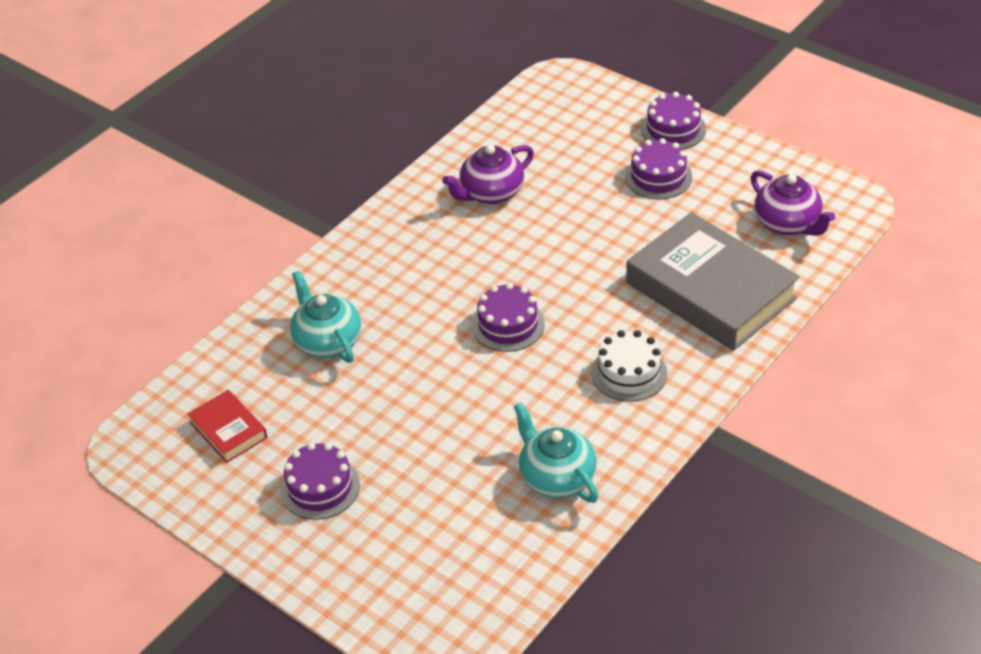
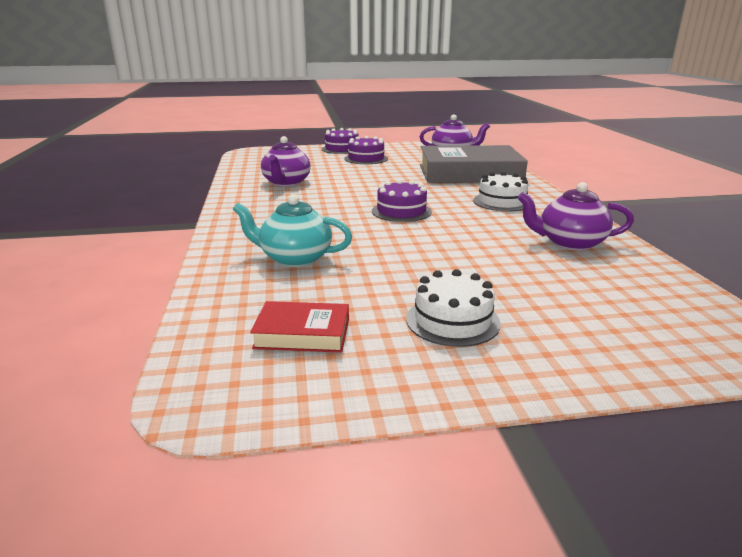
camera: 50 degrees left, 20 degrees down
(320, 487) = (452, 321): purple cake -> white cake
(556, 477) = (569, 243): turquoise teapot -> purple teapot

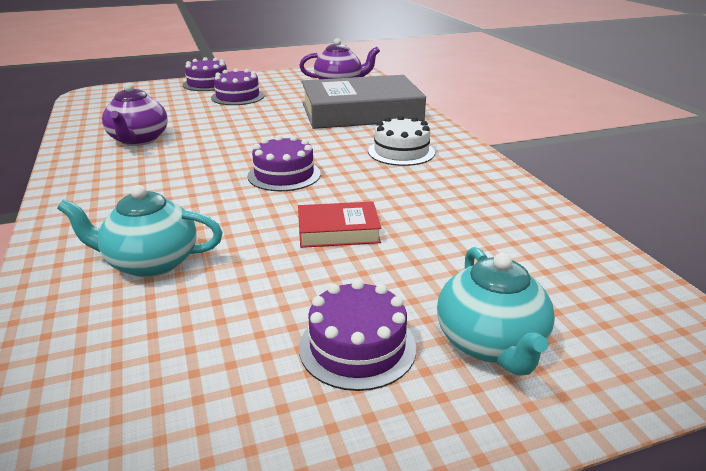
camera: 10 degrees left, 5 degrees up
(302, 334) = (163, 393): red book -> red book (338, 231)
(452, 321) = (357, 347): white cake -> purple cake
(563, 328) = (491, 343): none -> turquoise teapot
(569, 243) = (483, 208): purple teapot -> none

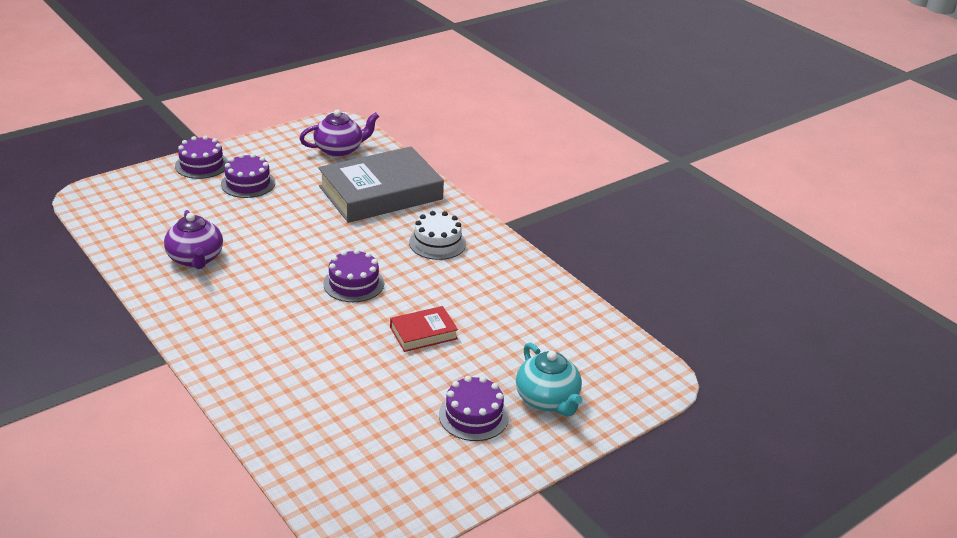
camera: 20 degrees left, 5 degrees up
(150, 263) = (306, 381): turquoise teapot -> none

